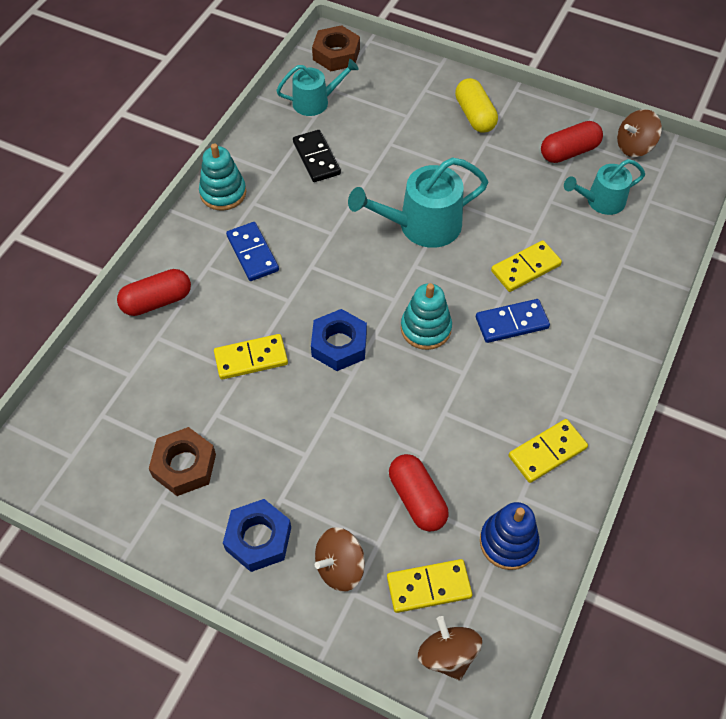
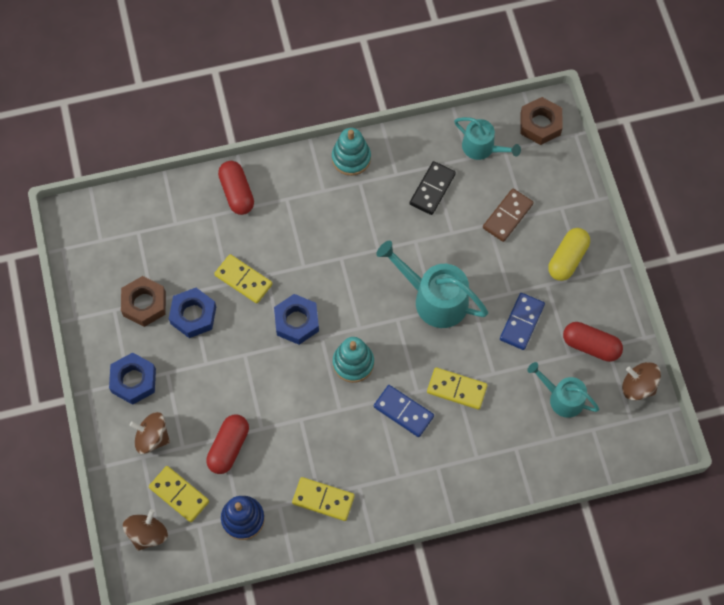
camera: 50 degrees right, 10 degrees up
(157, 301) = (237, 193): red capsule -> red capsule turned 45 degrees clockwise
(243, 429) = (193, 315): none -> blue nut
(252, 253) = (320, 216): blue domino -> blue domino (522, 322)
(396, 126) = (507, 216): none -> brown domino

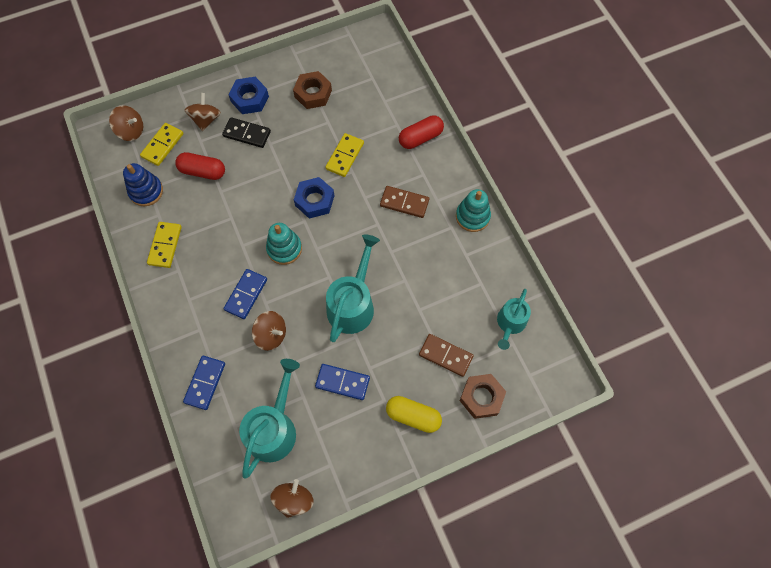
camera: 80 degrees right, 0 degrees up
(193, 315) = (309, 127): blue nut -> none
(319, 225) = (404, 203): none -> brown domino
(432, 189) = (458, 286): black domino -> black domino (247, 134)
(457, 389) = (271, 335): yellow domino -> brown spinning top
(501, 466) = (205, 383): none -> blue domino
(540, 124) = (548, 373): brown nut -> brown nut (481, 397)
(562, 398) = (274, 428): turquoise watering can -> turquoise watering can, size x1.58
(590, 345) = (329, 449): red capsule -> none

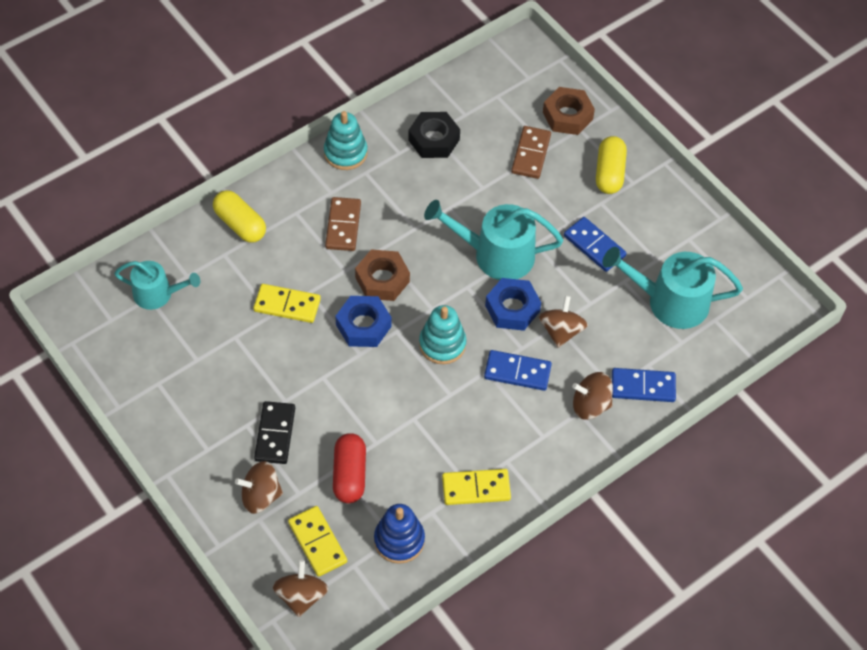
camera: 105 degrees left, 10 degrees down
(162, 145) = (317, 542): yellow domino -> yellow domino turned 45 degrees clockwise
(250, 99) = (213, 446): blue nut -> blue nut (512, 308)
(294, 499) = (737, 264): brown spinning top -> brown spinning top (590, 405)
(313, 93) = (189, 365): brown nut -> brown nut (382, 279)
(342, 382) = (594, 246): blue domino -> blue domino turned 45 degrees counterclockwise
(420, 138) = (240, 224): red capsule -> yellow capsule
(474, 283) = (434, 139): none -> black nut
(510, 323) = (474, 101): turquoise watering can -> turquoise watering can (158, 294)

